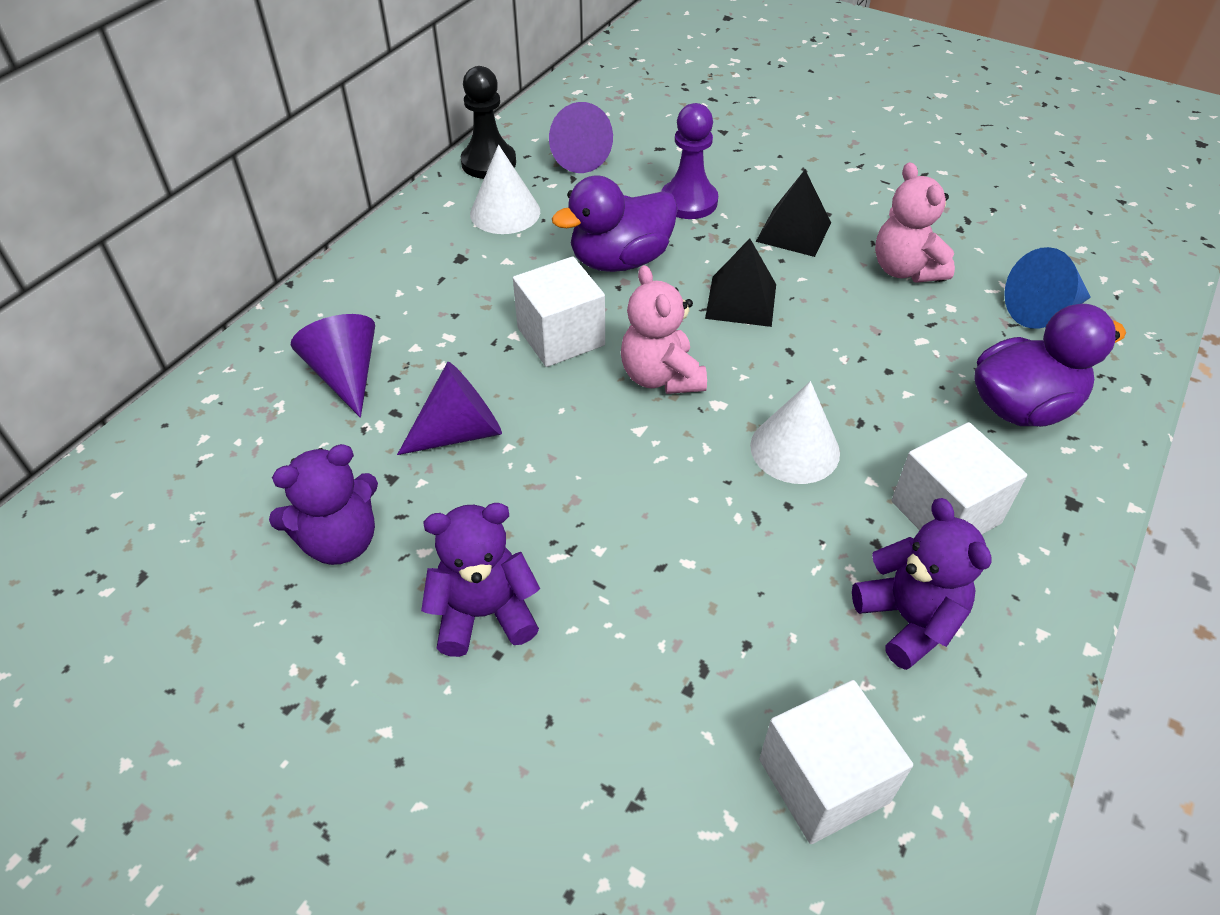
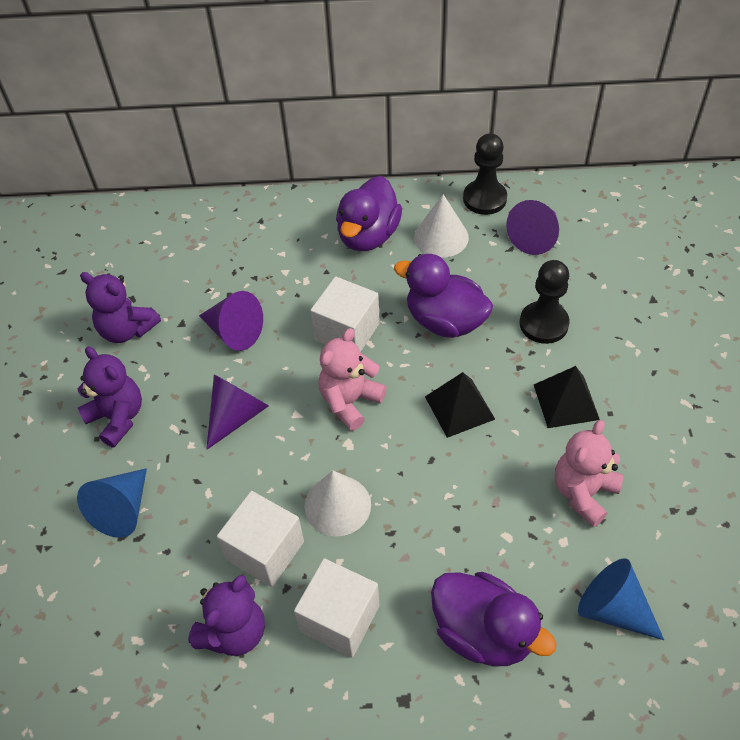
camera: 60 degrees right, 5 degrees up
(345, 375) = (241, 256): purple cone -> purple cone (237, 415)
(440, 260) = (368, 236): none -> purple duck
(646, 670) = (122, 510): none -> blue cone
(689, 202) = (543, 324): purple pawn -> black pawn
(823, 780) = (96, 631): white cube -> white cube (265, 550)

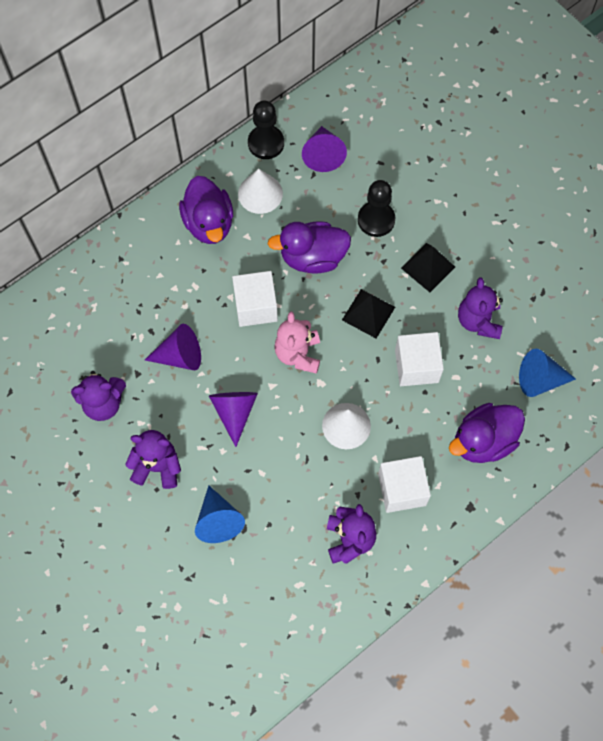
camera: 40 degrees left, 15 degrees up
(265, 550) = (327, 482): white cube -> white cube (416, 366)
(483, 632) = (483, 441): purple duck -> purple duck turned 150 degrees clockwise
(583, 492) = (478, 321): pink teddy bear -> purple teddy bear

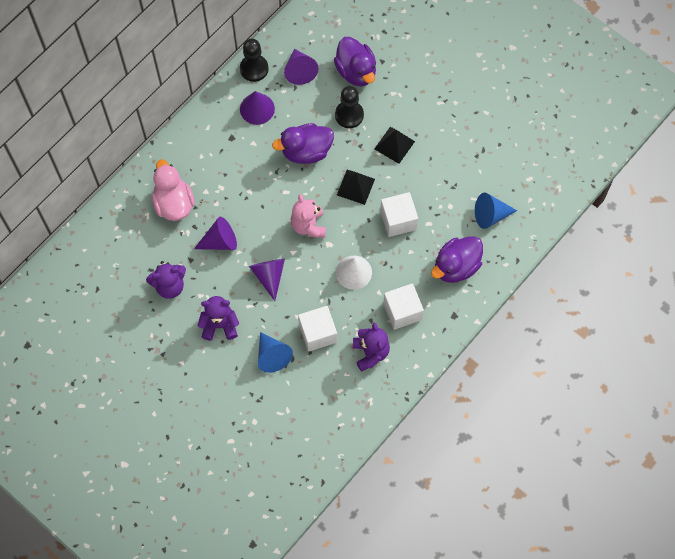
camera: 10 degrees left, 0 degrees up
(131, 297) = (174, 203): none -> pink duck
(209, 223) = (222, 138): purple duck -> purple duck (356, 71)
(256, 306) = (270, 195): white cube -> white cube (318, 333)
(260, 193) = (257, 109): white cone -> purple cone
(478, 321) = (438, 179): purple teddy bear -> none

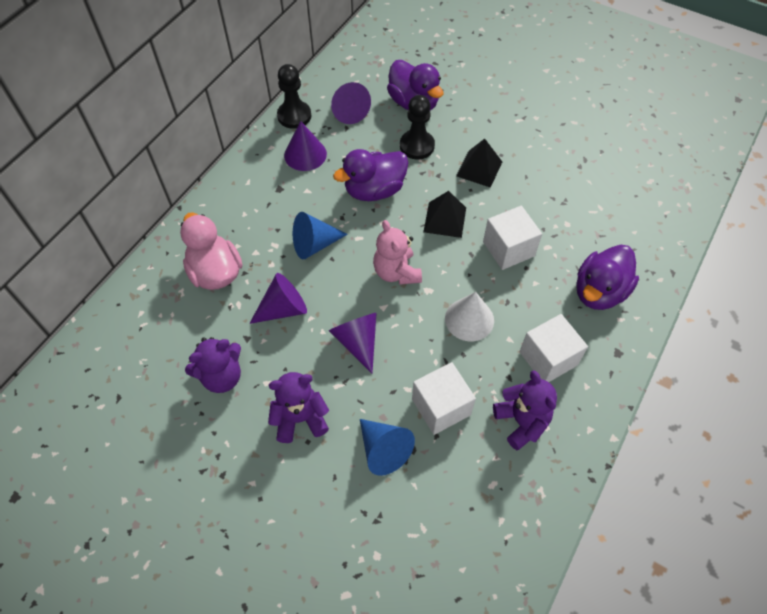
camera: 10 degrees left, 10 degrees down
(490, 215) = (620, 226): blue cone -> blue cone (314, 244)

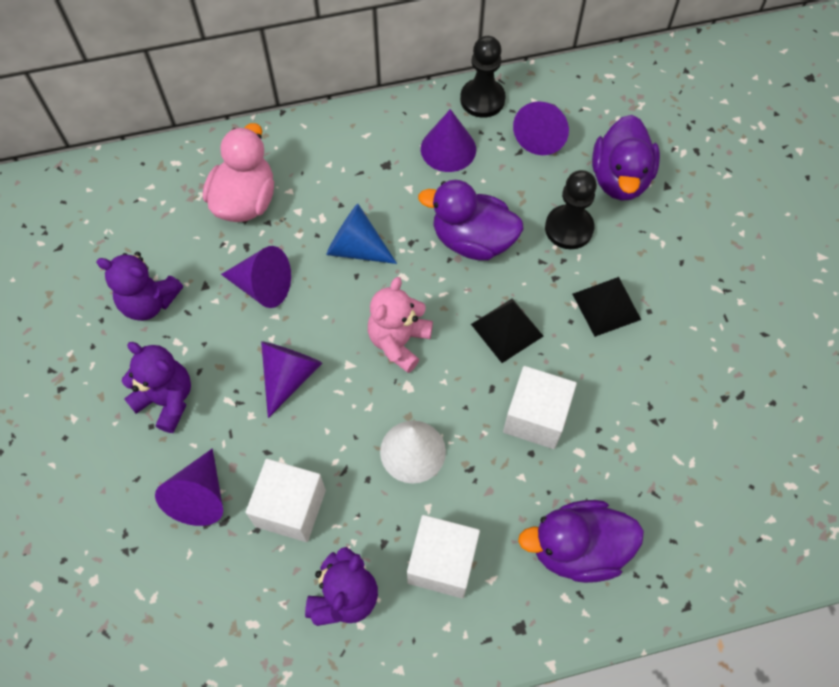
camera: 45 degrees right, 5 degrees up
(384, 450) = (200, 496): blue cone -> purple cone

